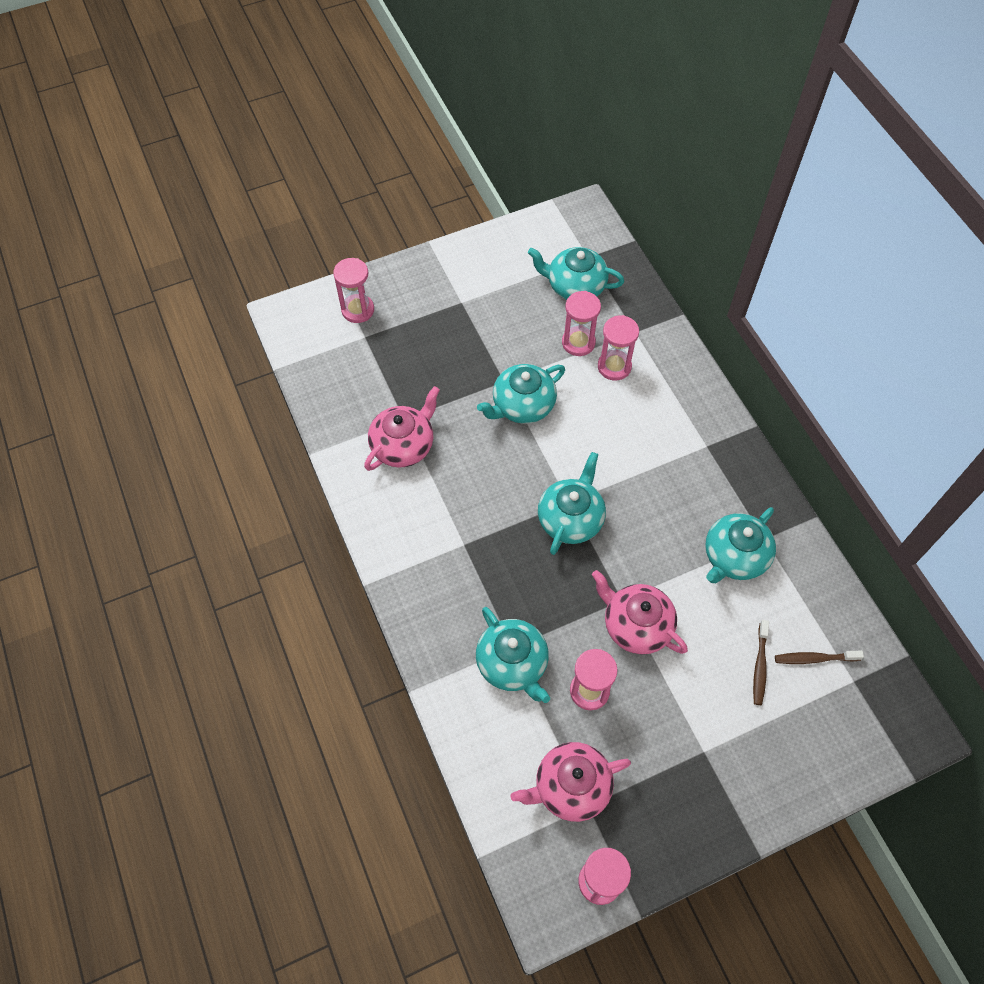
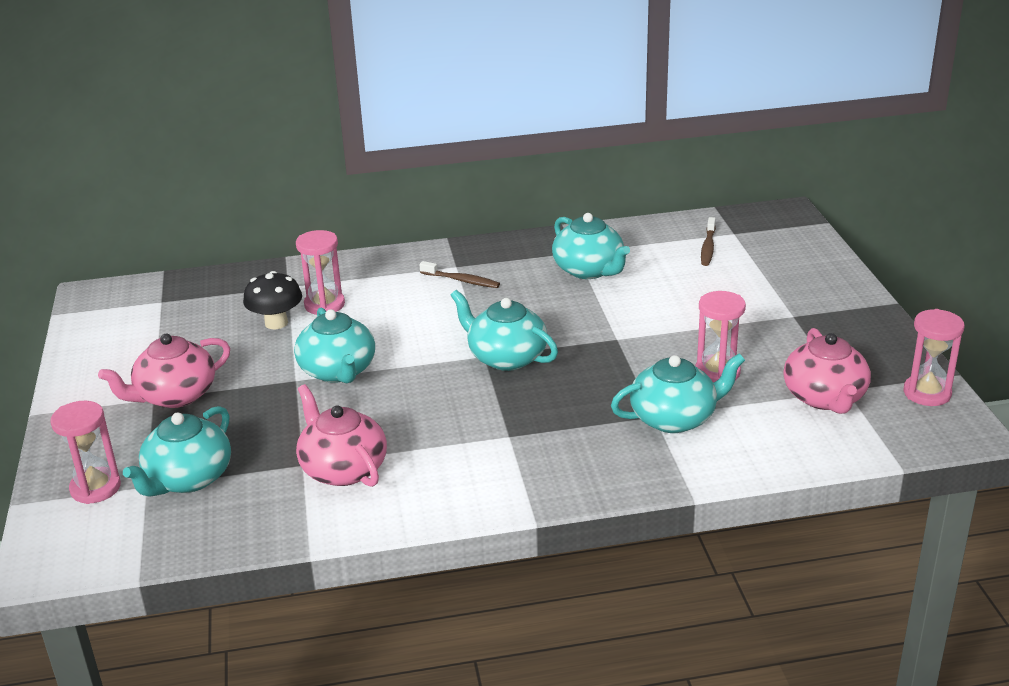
camera: 75 degrees left, 30 degrees down
(575, 286) = (196, 315): turquoise teapot -> turquoise teapot (188, 479)
(578, 342) = (276, 323): pink hourglass -> black mushroom
(636, 625) = (648, 334): pink teapot -> pink teapot (175, 395)
(759, 666) = (710, 274): brown toothbrush -> brown toothbrush (462, 280)

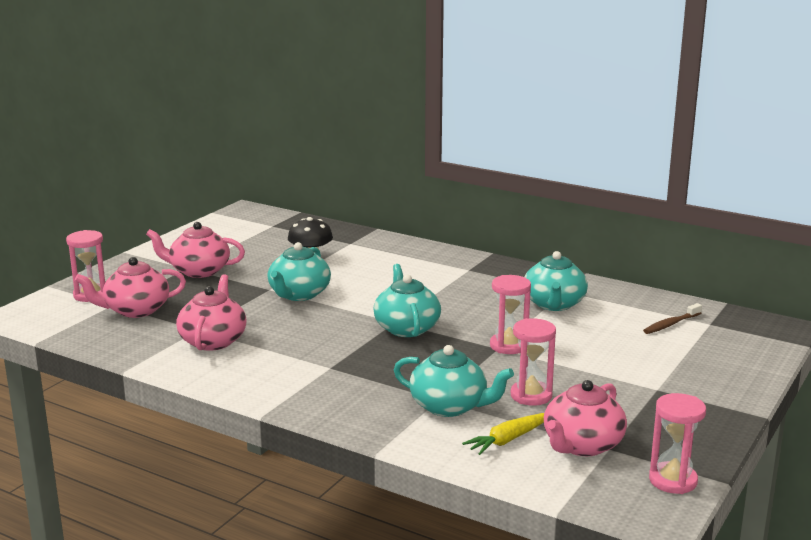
camera: 40 degrees right, 10 degrees down
(188, 479) = (136, 310): turquoise teapot -> pink teapot
(324, 305) = (353, 260): pink hourglass -> pink hourglass (508, 346)
(462, 280) = (457, 278): brown toothbrush -> none
(768, 424) = (508, 440): none -> yellow carrot

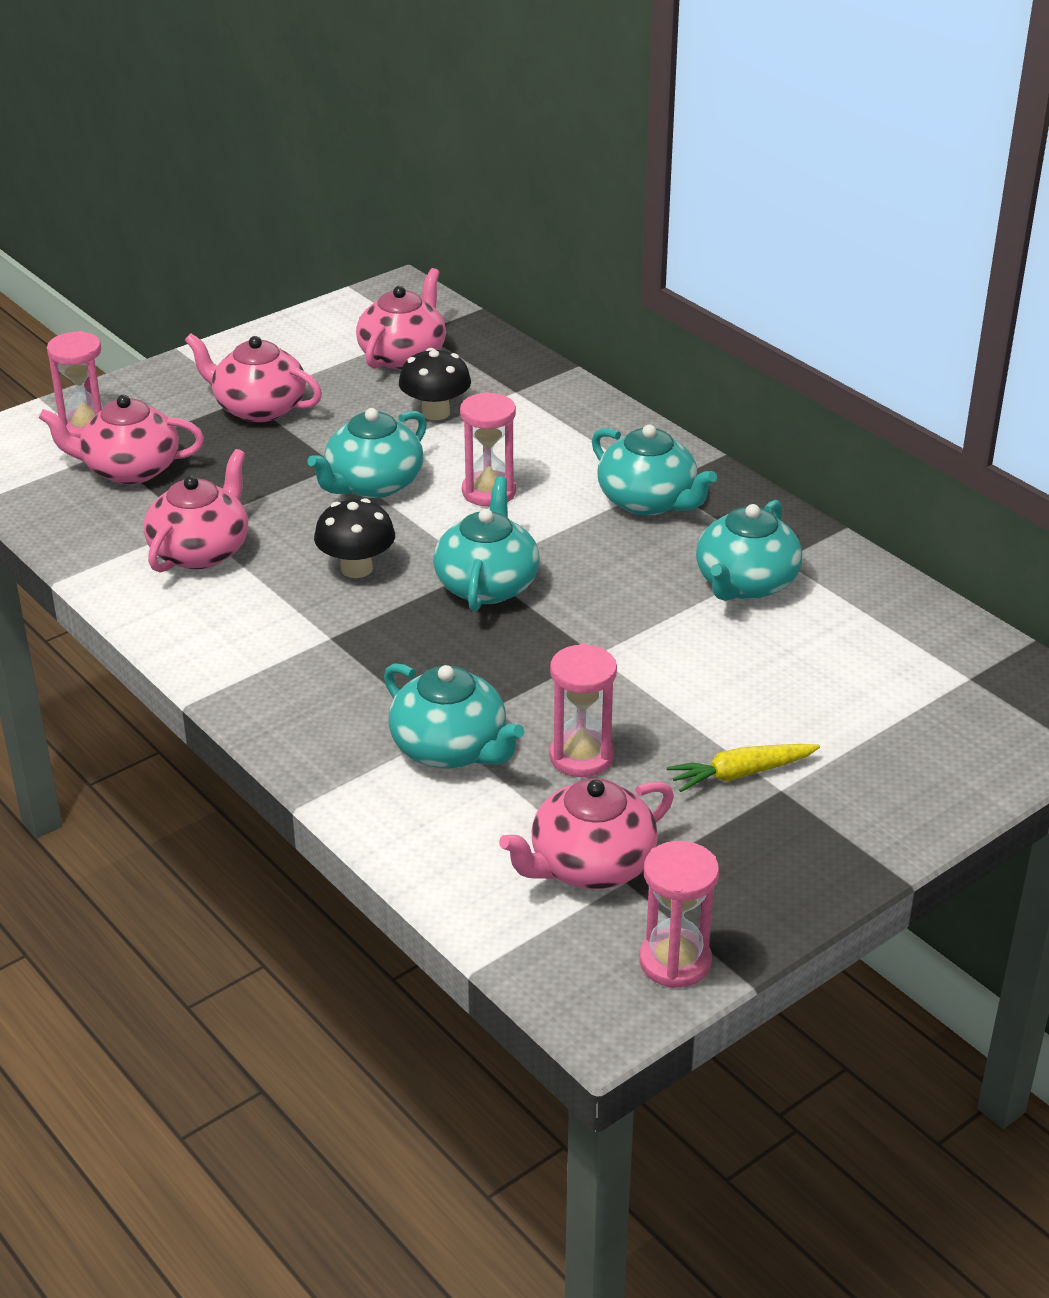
camera: 20 degrees right, 15 degrees up
(270, 237) = (403, 355): none -> pink teapot
(320, 333) = (356, 568): none -> black mushroom
(468, 278) = (648, 501): none -> turquoise teapot
(508, 346) = (615, 653): pink hourglass -> pink hourglass (489, 492)
(508, 440) = (491, 830): yellow carrot -> yellow carrot (740, 774)
(670, 324) = (903, 665): brown toothbrush -> none

